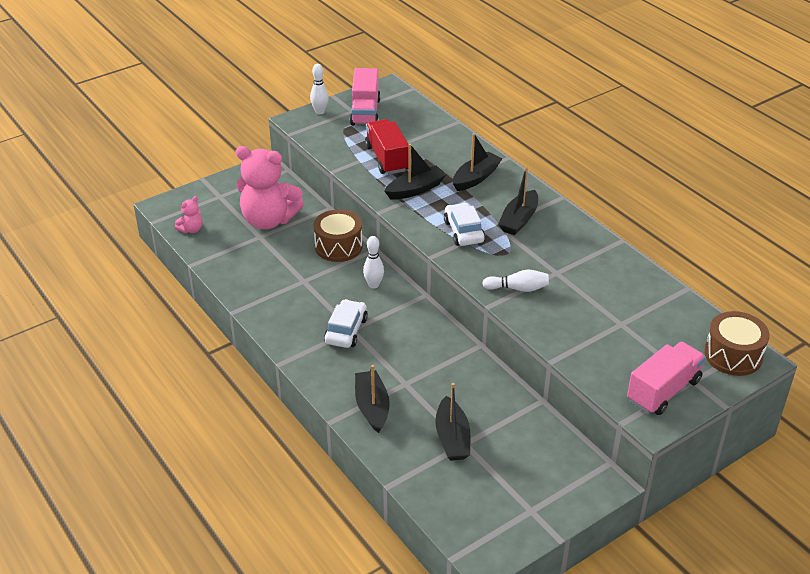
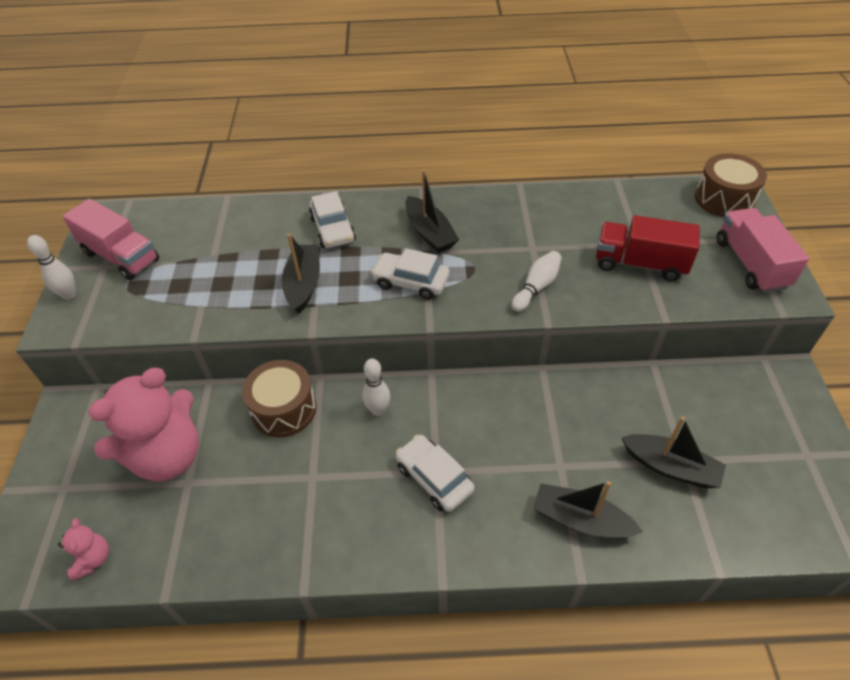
camera: 55 degrees left, 10 degrees up
(387, 158) = (225, 280): red truck -> red truck (639, 263)
(476, 178) = (333, 229): black boat -> white car

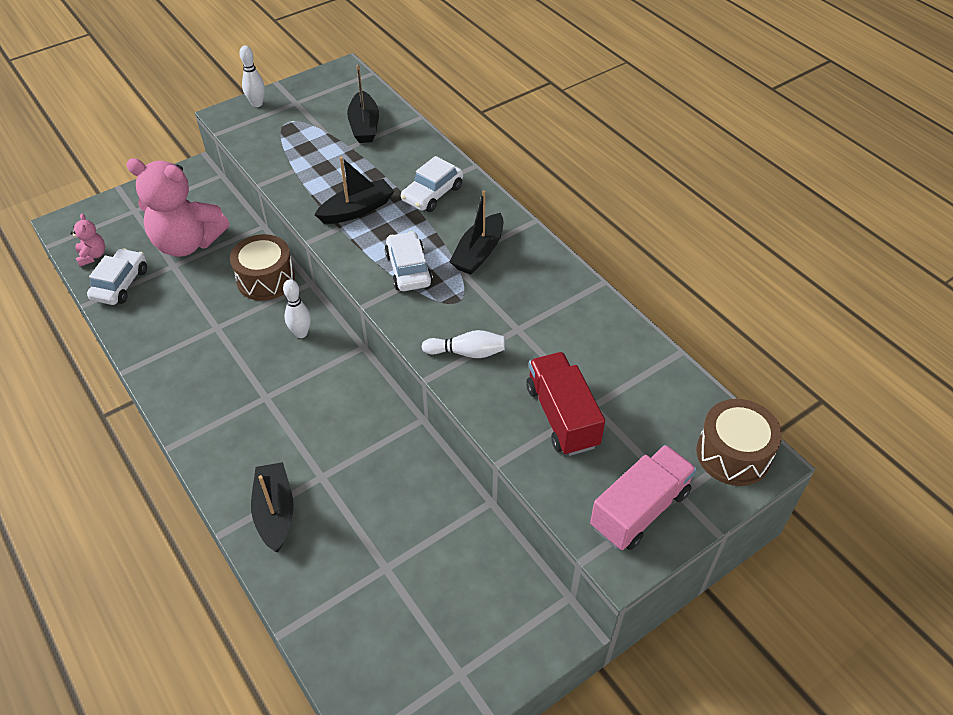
camera: 55 degrees right, 0 degrees up
(93, 559) = (92, 256): pink teddy bear -> pink teddy bear turned 60 degrees counterclockwise
(121, 256) = (311, 104): pink truck -> none
(434, 478) = (258, 398): white car -> white car (120, 284)
(670, 467) = (371, 559): black boat -> black boat (364, 126)

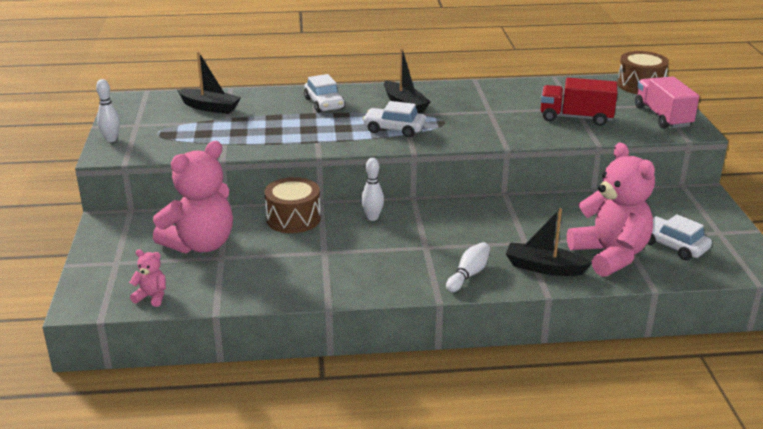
camera: 60 degrees left, 20 degrees down
(120, 284) = (212, 288): white car -> white car (673, 246)
(335, 567) = (610, 255): none -> pink teddy bear
(357, 210) = (306, 131): black boat -> none
(467, 352) = (495, 130): white bowling pin -> white bowling pin (468, 274)

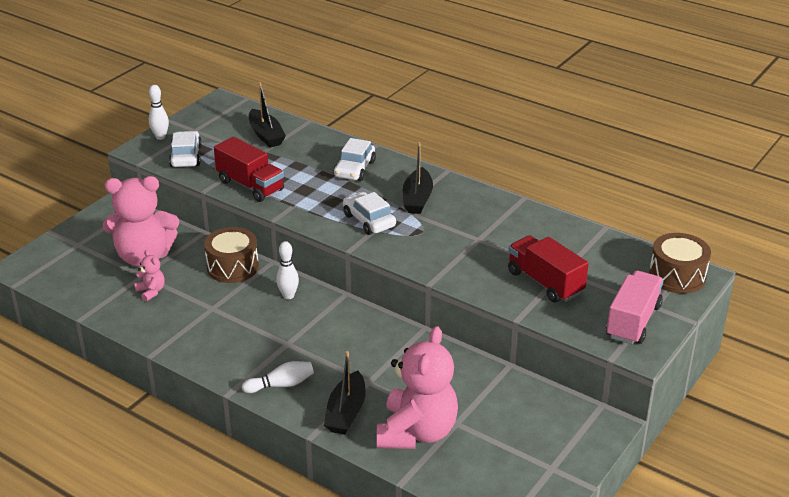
camera: 40 degrees right, 5 degrees up
(152, 297) = (62, 284): pink teddy bear -> pink teddy bear (151, 291)
(257, 142) = (250, 185): none -> red truck
(544, 268) = (346, 412): black boat -> black boat turned 135 degrees counterclockwise
(673, 246) = (486, 455): white car -> white car (186, 156)

